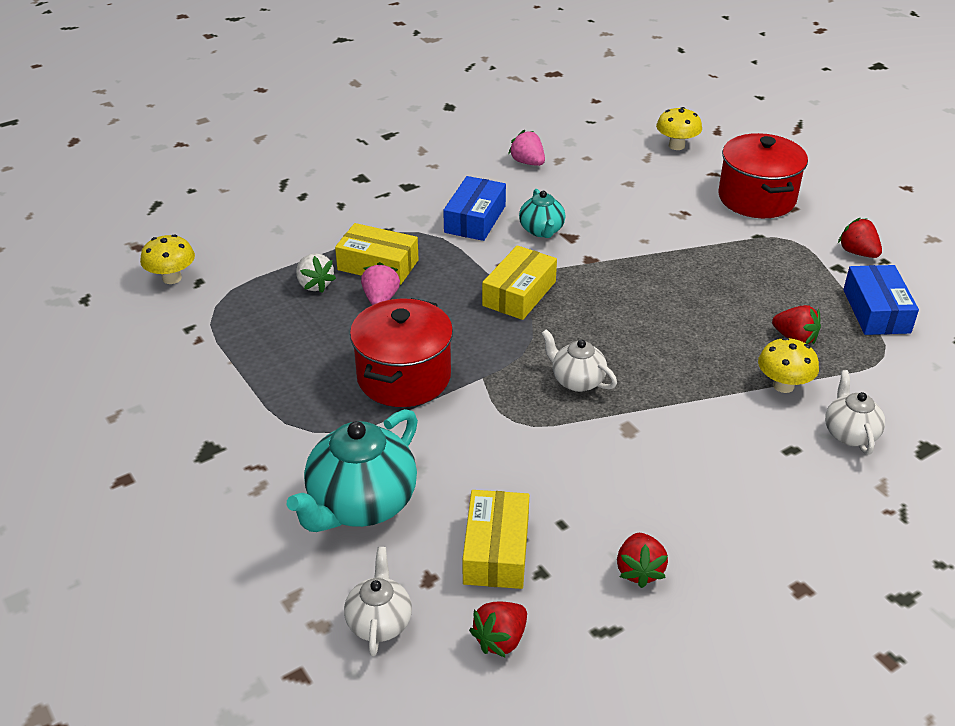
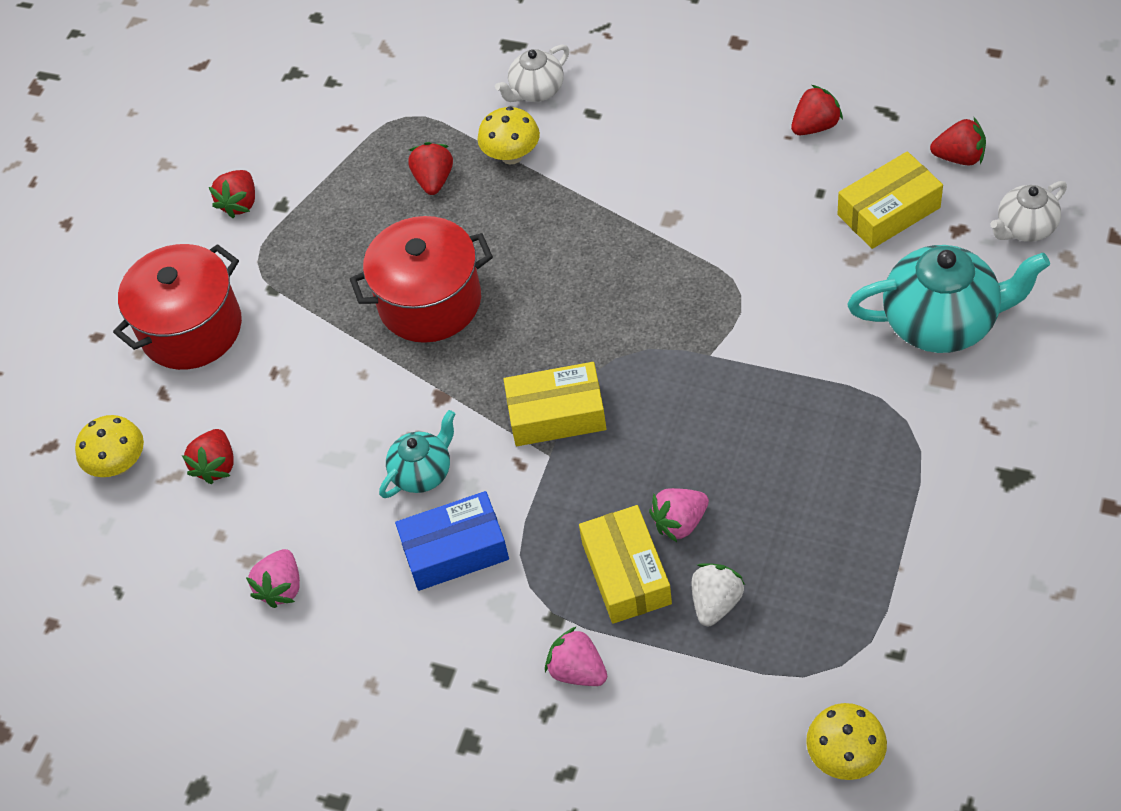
camera: 120 degrees left, 15 degrees up
(347, 223) = (577, 671): none -> pink strawberry
(404, 377) = (770, 411): red pot -> red pot (430, 302)
(577, 380) = (644, 287): white teapot -> none
(637, 172) = (216, 466): none -> red strawberry
(876, 311) = (336, 149): blue box -> none

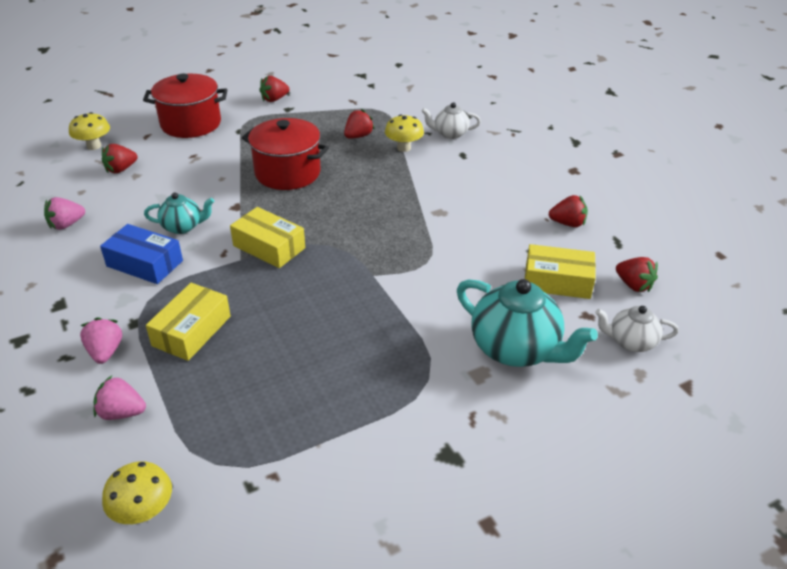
camera: 35 degrees right, 15 degrees down
(680, 522) = (248, 330): pink strawberry -> pink strawberry (122, 412)
(716, 603) = (207, 378): white strawberry -> none

